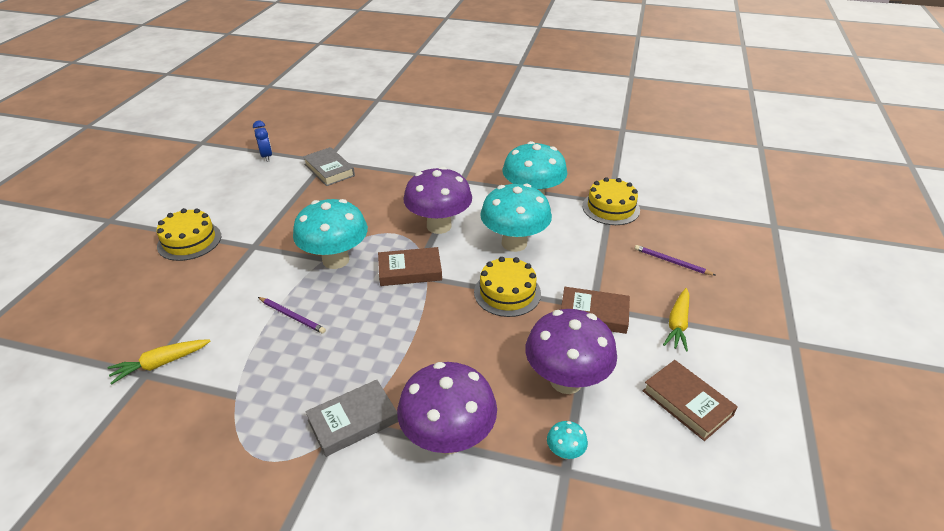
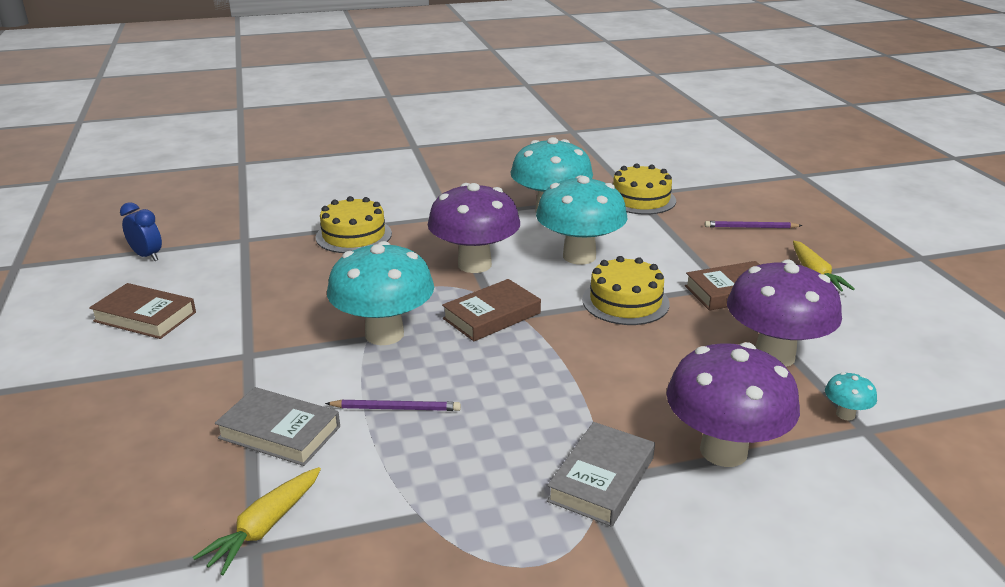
camera: 30 degrees left, 10 degrees down
(189, 241) = (136, 379): yellow cake -> yellow cake (354, 235)
(329, 170) = (261, 248): grey book -> grey book (279, 432)
(687, 403) = (896, 333): brown book -> brown book (145, 317)

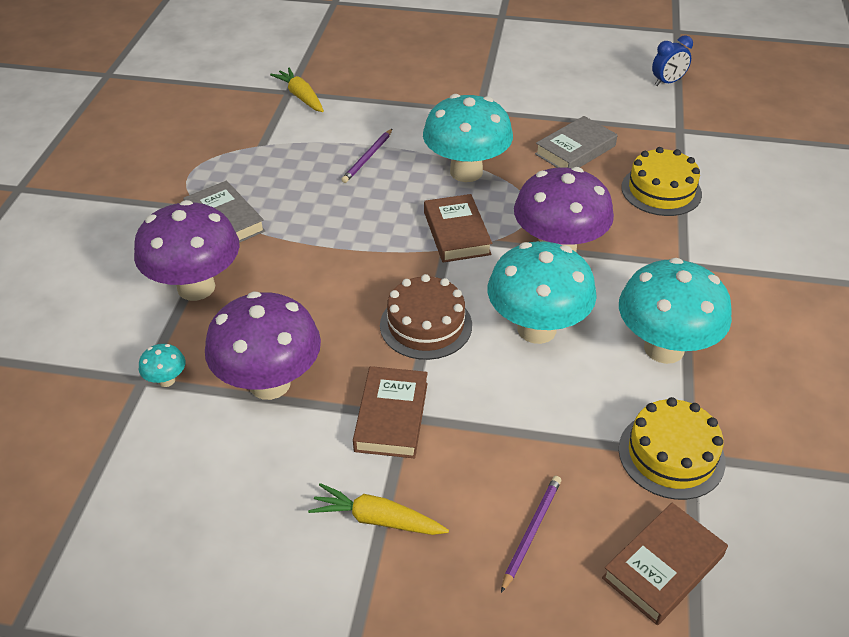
camera: 115 degrees right, 15 degrees up
(145, 317) = (562, 76): brown book -> brown book (663, 567)
(279, 432) = (379, 111): grey book -> grey book (575, 150)
(625, 301) = (426, 325): yellow cake -> brown cake

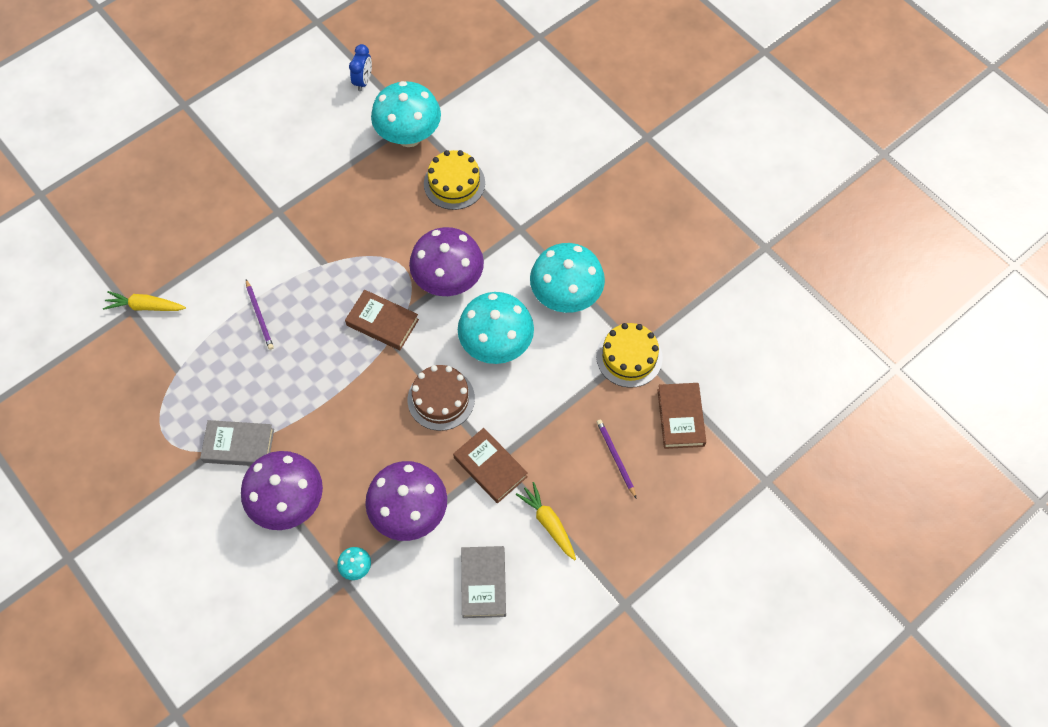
camera: 50 degrees left, 20 degrees up
(377, 519) = (548, 523): yellow carrot -> yellow carrot turned 90 degrees clockwise
(466, 172) = (332, 271): turquoise mushroom -> turquoise mushroom (409, 136)
(575, 150) = (374, 193): grey book -> grey book (483, 583)

